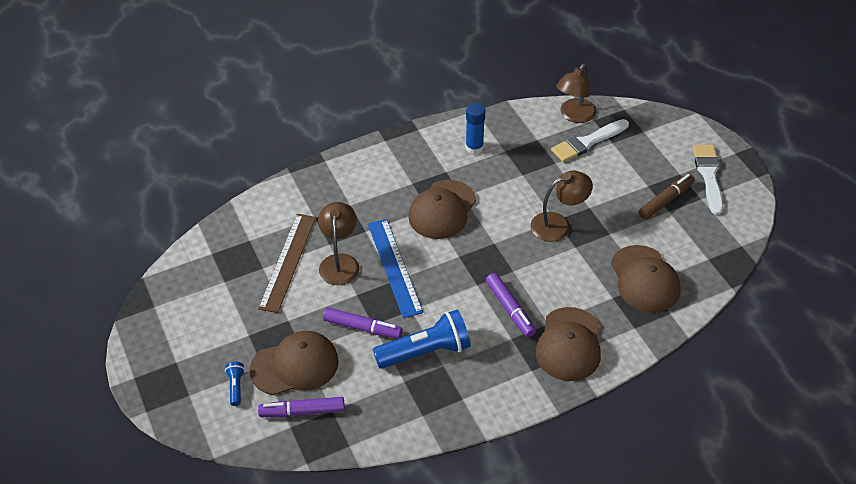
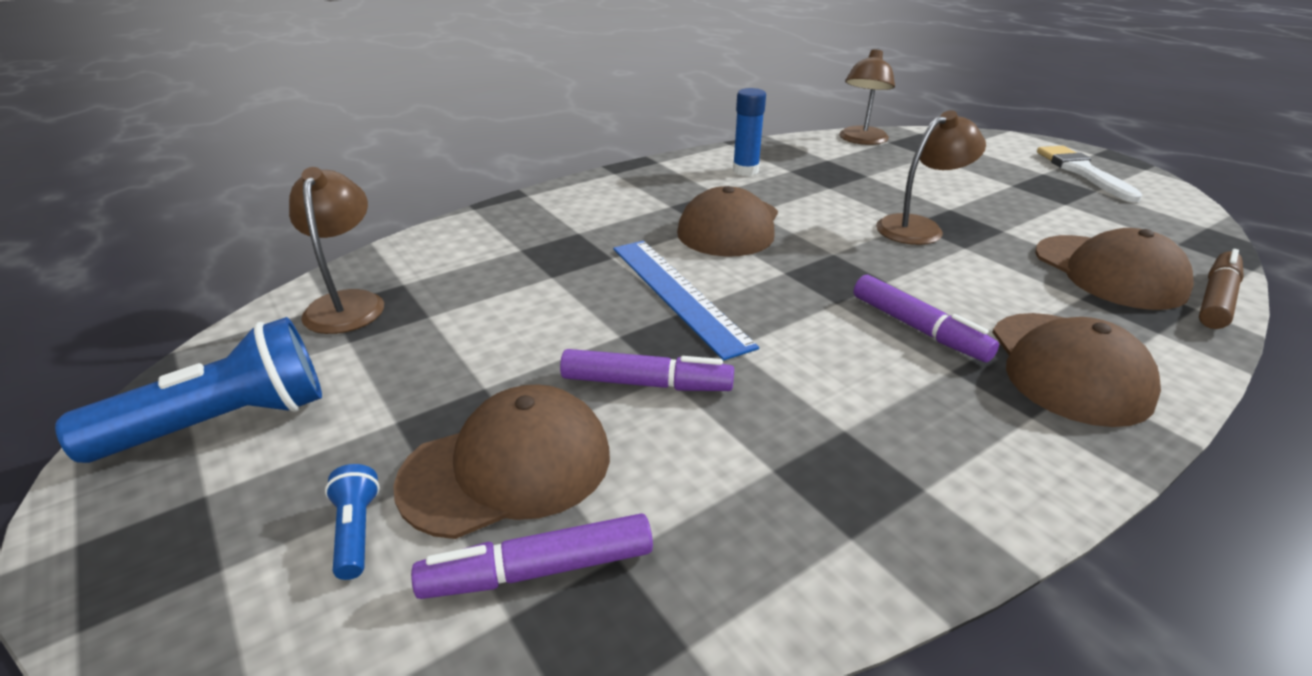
camera: 10 degrees left, 15 degrees down
(287, 262) = (477, 304): brown ruler -> none
(339, 262) = (576, 296): brown lamp -> brown lamp (348, 303)
(425, 351) = (794, 409): blue flashlight -> blue flashlight (223, 423)
(587, 142) = (896, 157): white brush -> none
(666, 200) = (1050, 195): brown marker -> brown marker (1216, 299)

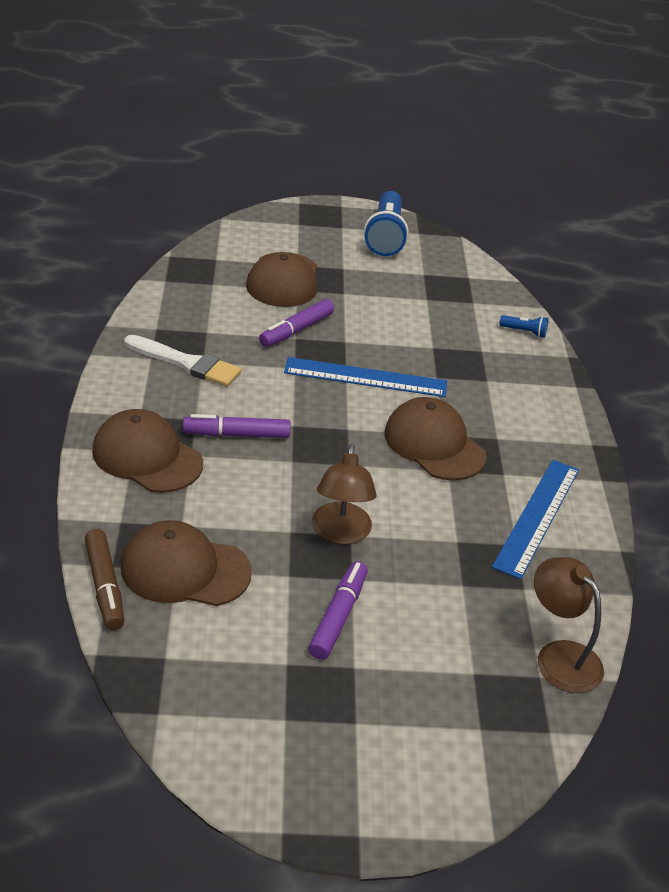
camera: 120 degrees right, 5 degrees up
(348, 303) = (465, 282): brown lamp -> none
(356, 531) = (287, 246): blue flashlight -> blue flashlight (524, 332)
(538, 570) = (226, 269): purple marker -> purple marker (338, 616)
(745, 170) = (537, 517): blue glue stick -> blue ruler
(1082, 172) = (328, 760): white brush -> white brush (187, 363)

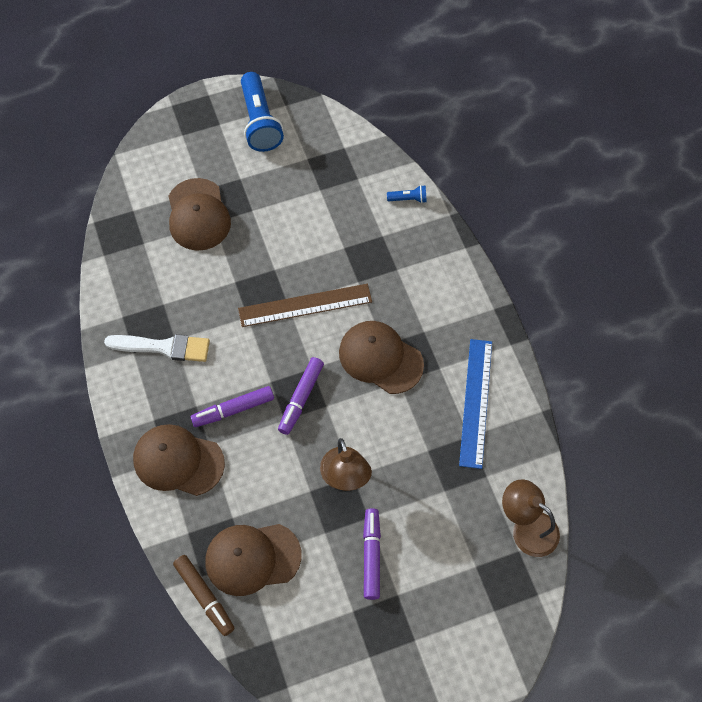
camera: 15 degrees left, 25 degrees up
(296, 330) = (232, 272): purple marker -> purple marker (301, 398)
(365, 378) = (305, 305): blue ruler -> brown ruler

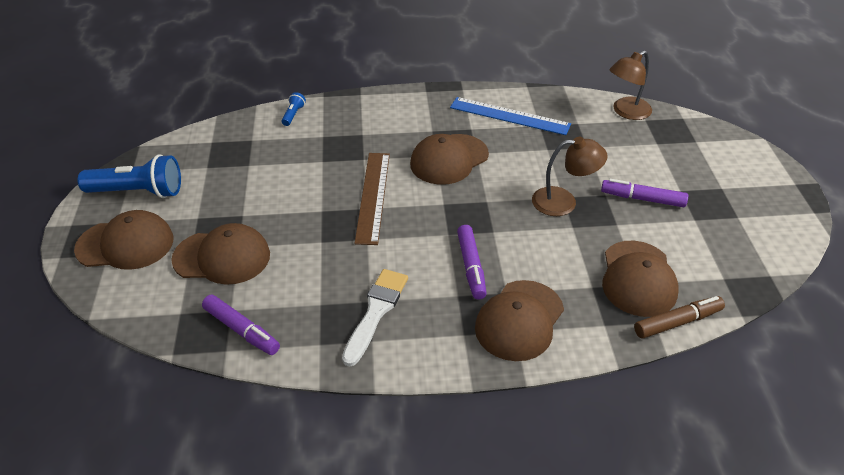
camera: 75 degrees left, 20 degrees down
(196, 142) = (125, 244): none -> brown cap
(301, 398) = (473, 216): purple marker -> purple marker (242, 330)

